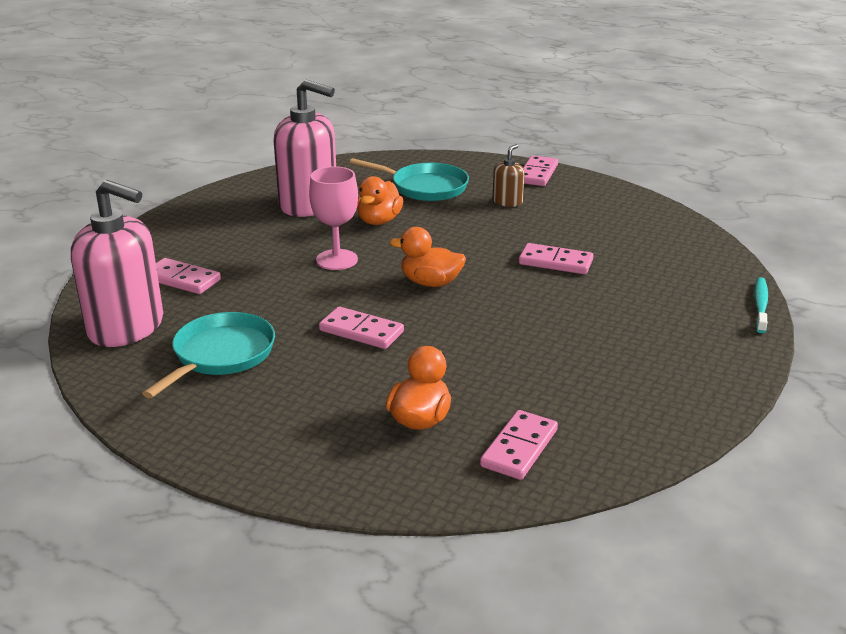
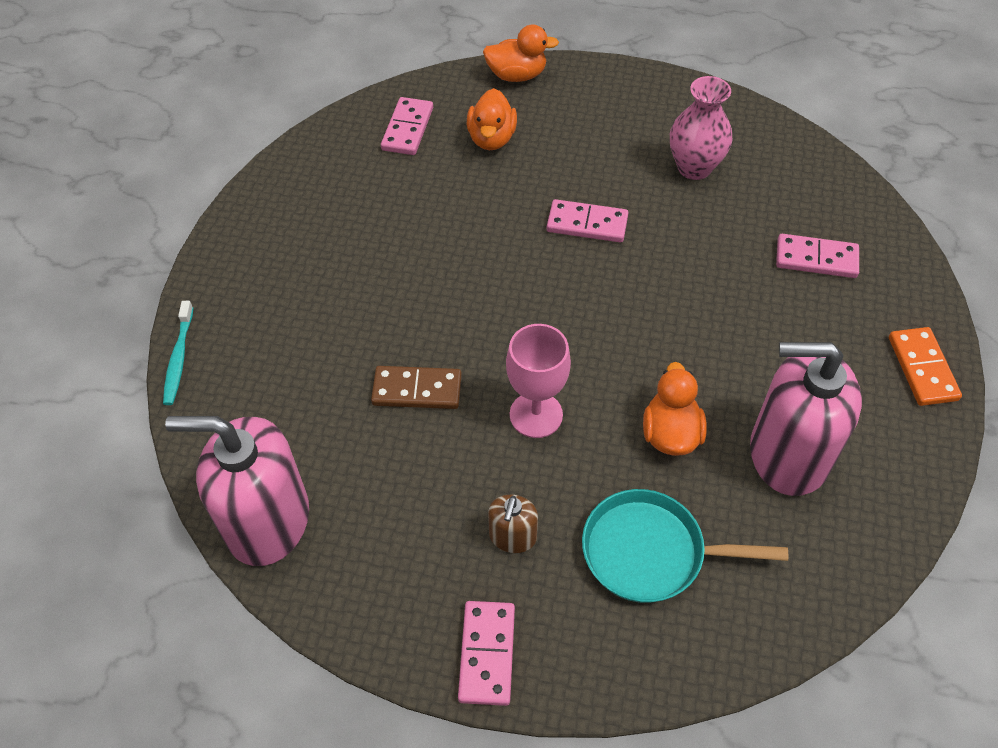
camera: 165 degrees right, 25 degrees up
(126, 327) = (806, 181): pink soap dispenser -> pink soap dispenser (267, 520)
(177, 221) = (922, 368): none -> orange domino
(220, 355) = (694, 167): turquoise pan -> pink vase
(337, 260) = (675, 333): pink goblet -> pink goblet (536, 415)
(430, 283) = (550, 315): orange duck -> orange duck (517, 75)
(555, 262) = (417, 390): pink domino -> brown domino

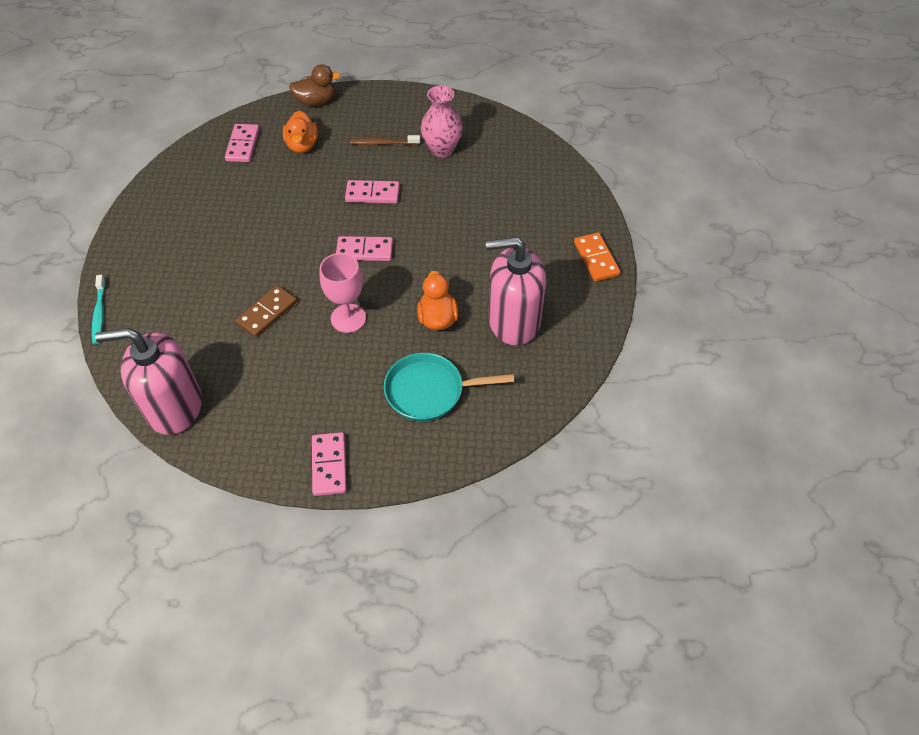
camera: 10 degrees left, 0 degrees up
(417, 390) = (267, 313): brown domino -> brown domino turned 45 degrees counterclockwise
(512, 536) = (339, 394): brown soap dispenser -> none
(517, 75) = (316, 101): orange duck -> brown duck
(608, 148) = (383, 143): none -> brown toothbrush
(816, 258) = (525, 199): pink domino -> pink domino (364, 250)

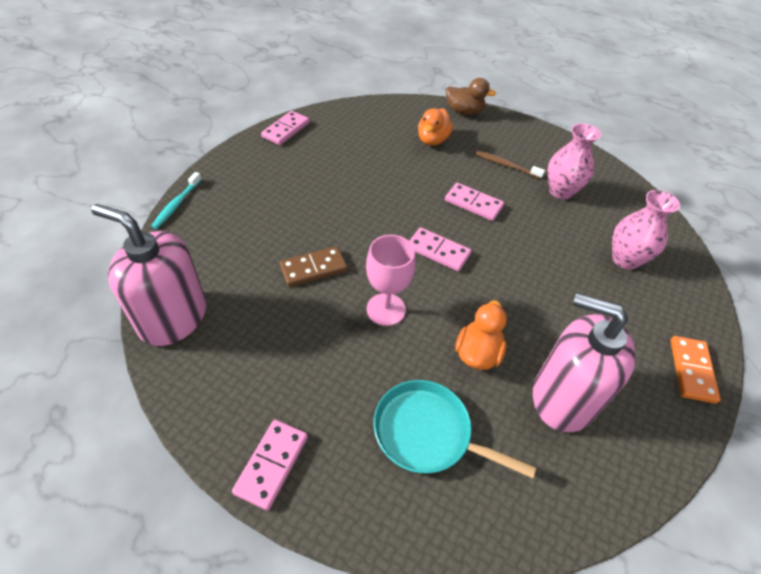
camera: 25 degrees right, 5 degrees down
(242, 145) = (382, 121): pink domino -> pink domino (286, 130)
(518, 190) = (625, 259): none -> pink vase

